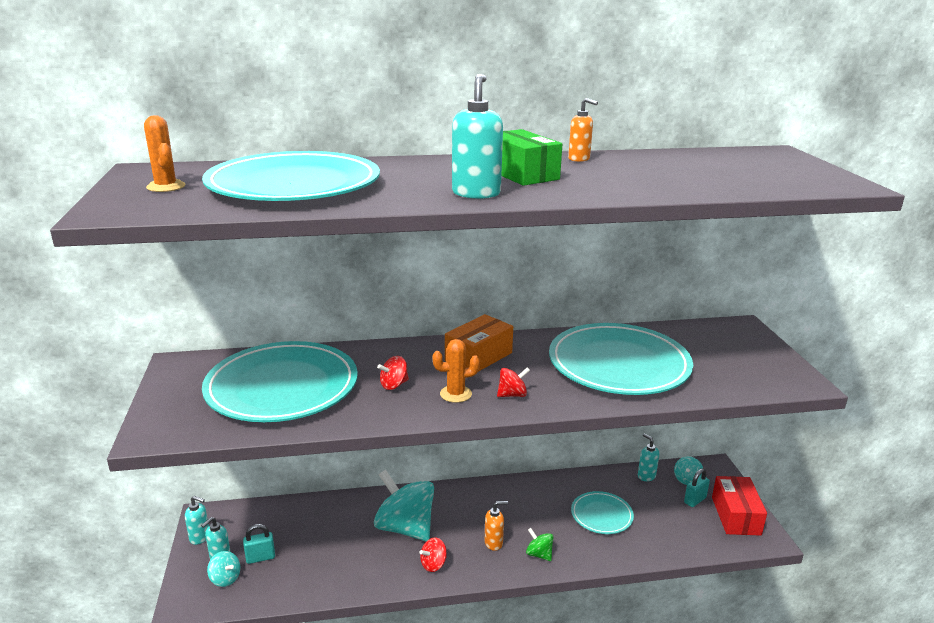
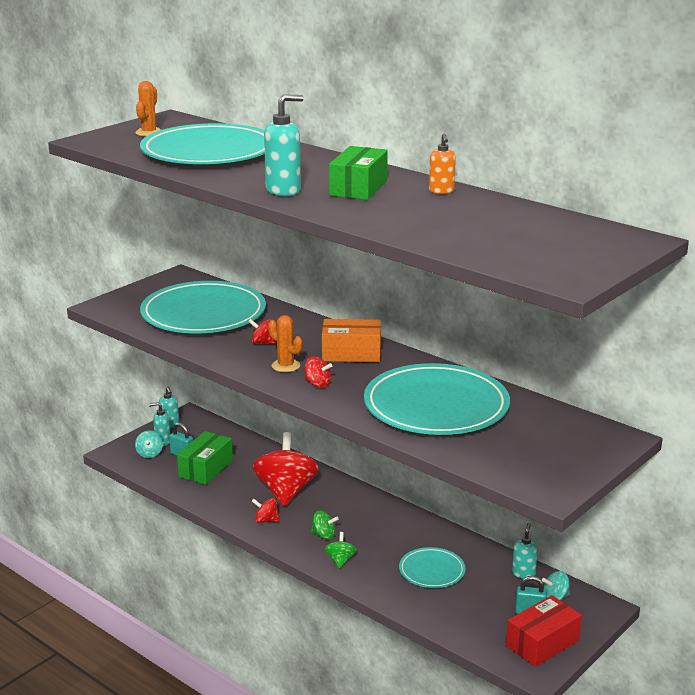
camera: 50 degrees right, 0 degrees up
(304, 555) = (206, 468): none -> green box
(405, 527) = (286, 491): turquoise spinning top -> red spinning top
(494, 543) = (324, 535): orange soap dispenser -> green spinning top

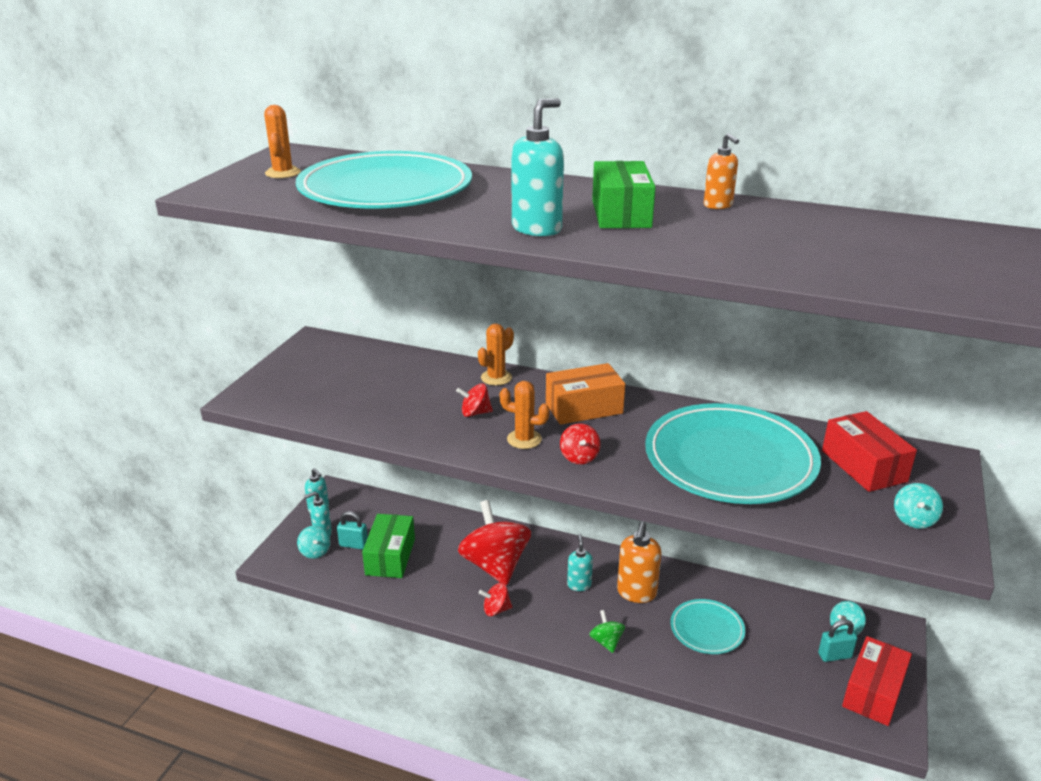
camera: 20 degrees left, 5 degrees up
(203, 314) = (377, 386): turquoise plate -> none
(300, 322) = (496, 378): none -> orange cactus
(318, 384) = (579, 457): red spinning top -> red spinning top turned 75 degrees clockwise
(324, 535) = (569, 613): green spinning top -> none
(390, 534) = (636, 593): none -> orange soap dispenser
(523, 573) = (795, 607): turquoise soap dispenser -> turquoise soap dispenser (579, 585)
(544, 429) = (863, 466): none -> red box
(545, 469) = (914, 519): none -> turquoise spinning top

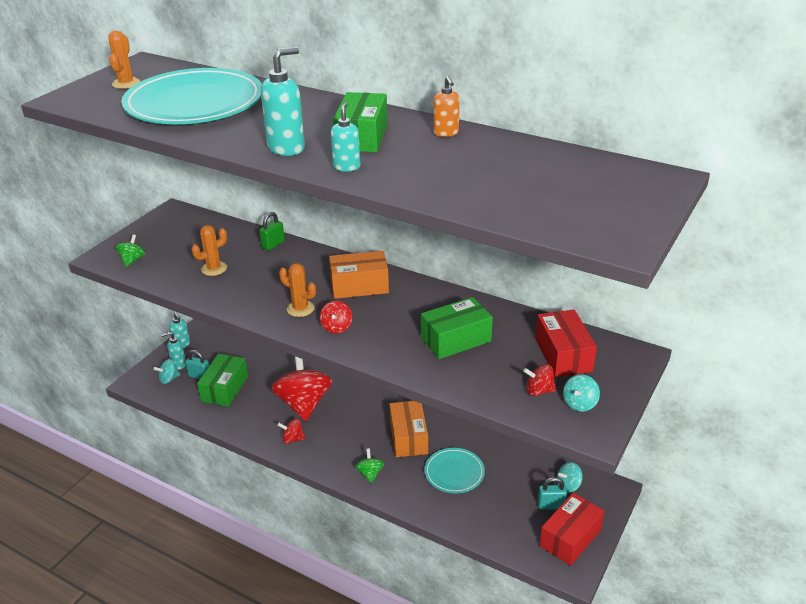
camera: 10 degrees right, 5 degrees up
(285, 399) = (132, 260): none -> green spinning top
(315, 552) = (169, 379): turquoise spinning top -> turquoise spinning top turned 75 degrees clockwise
(456, 369) = (273, 245): none -> green padlock
(475, 413) = (272, 283): red spinning top -> red spinning top (539, 391)
(496, 378) = (301, 254): orange cactus -> orange cactus (214, 268)
(579, 585) = (365, 426): turquoise soap dispenser -> turquoise soap dispenser (346, 167)
(636, 593) = (408, 437): orange soap dispenser -> orange box
(730, 459) = (456, 339): turquoise plate -> green box

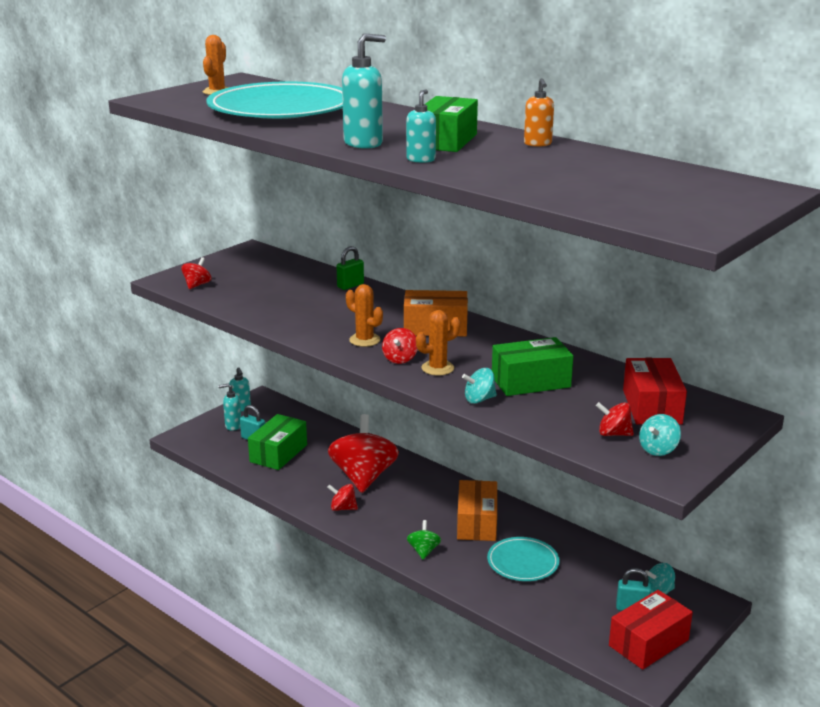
camera: 10 degrees right, 10 degrees down
(132, 260) = (197, 285): green spinning top -> red spinning top
(169, 379) = (219, 438): turquoise spinning top -> turquoise spinning top (479, 399)
(214, 268) = (281, 299): orange cactus -> orange cactus (437, 368)

